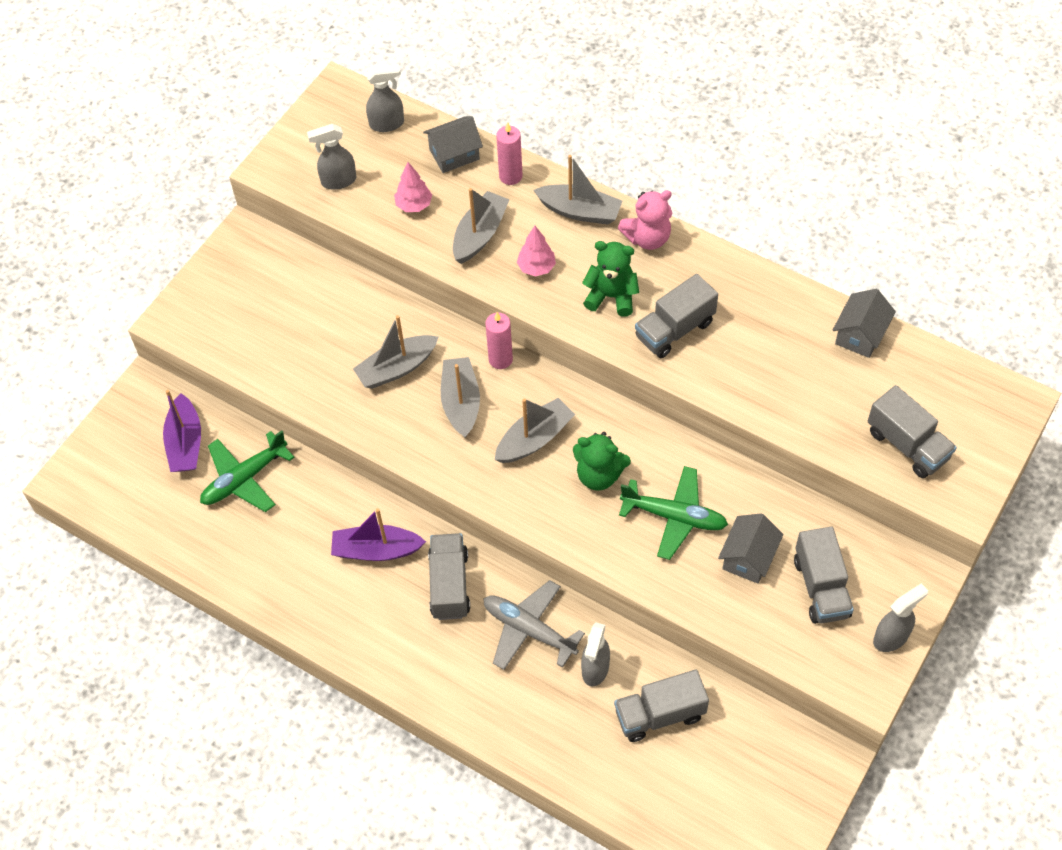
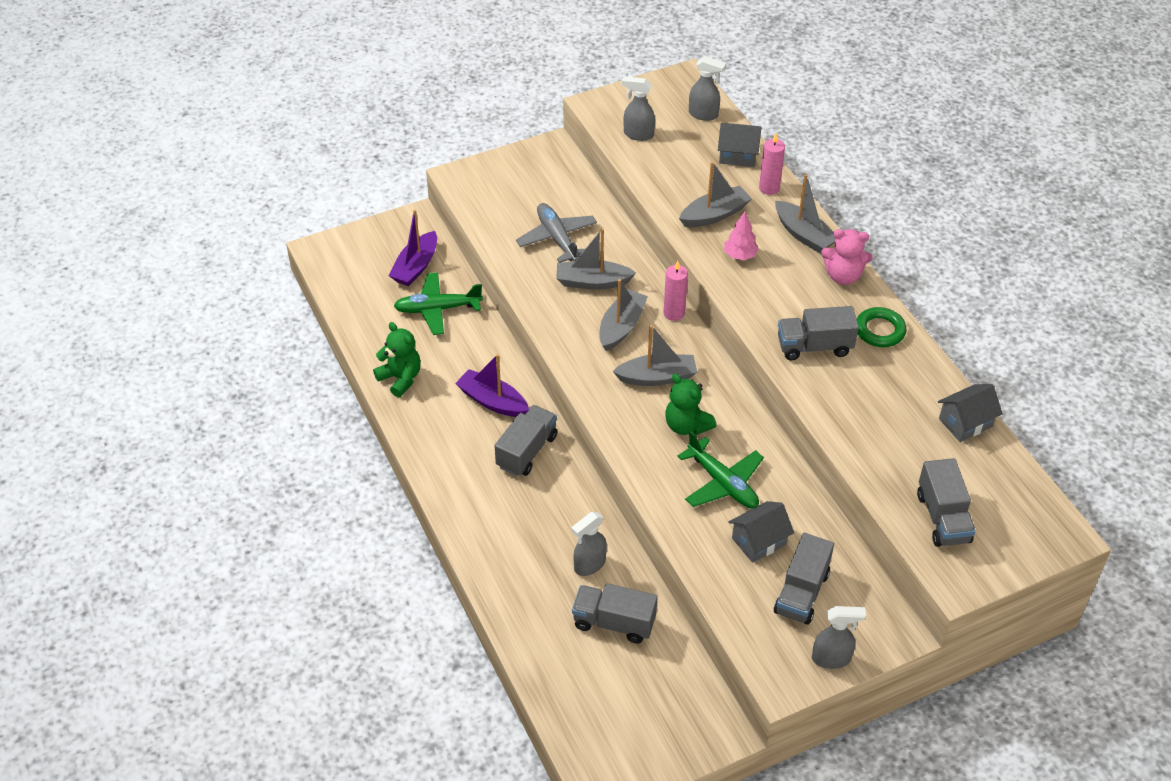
camera: 30 degrees right, 10 degrees down
(414, 205) = (680, 174): pink tree -> none
(529, 629) = (561, 512): grey plane -> grey plane (557, 238)
(611, 296) = (782, 301): green teddy bear -> green teddy bear (400, 378)
(721, 279) = (879, 330): none -> green ring

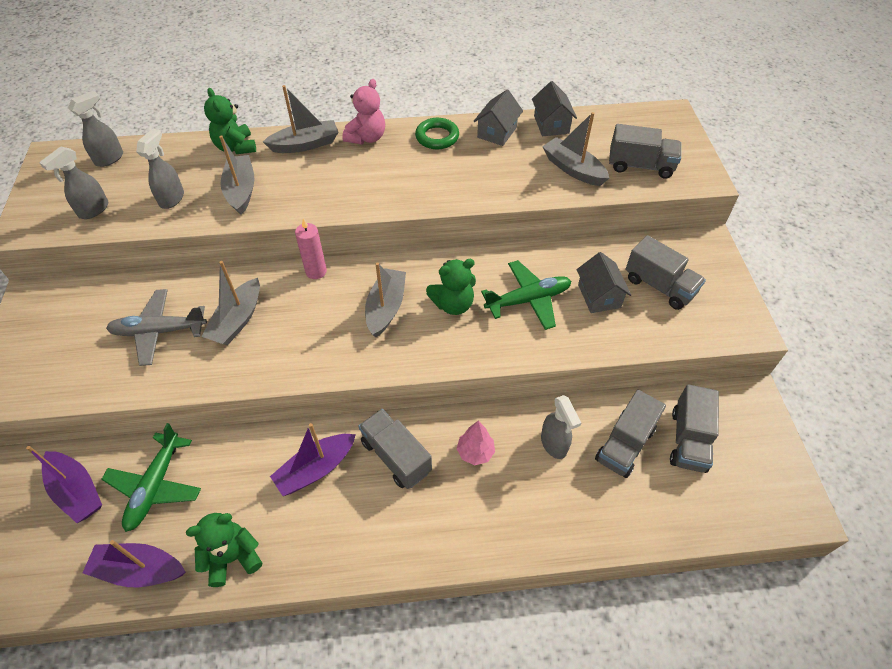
camera: 70 degrees left, 5 degrees up
(372, 330) = (140, 570): none -> purple boat
(621, 327) = (309, 315): grey boat -> grey boat (573, 169)
(737, 155) = (180, 153): grey house -> grey house (497, 132)
(740, 255) = (302, 190): pink tree -> pink tree (475, 452)
(769, 188) = (236, 147): pink candle -> green teddy bear
(814, 346) = (434, 178): grey truck -> grey truck (688, 440)
(831, 658) = (728, 289): grey spray bottle -> grey spray bottle (172, 198)

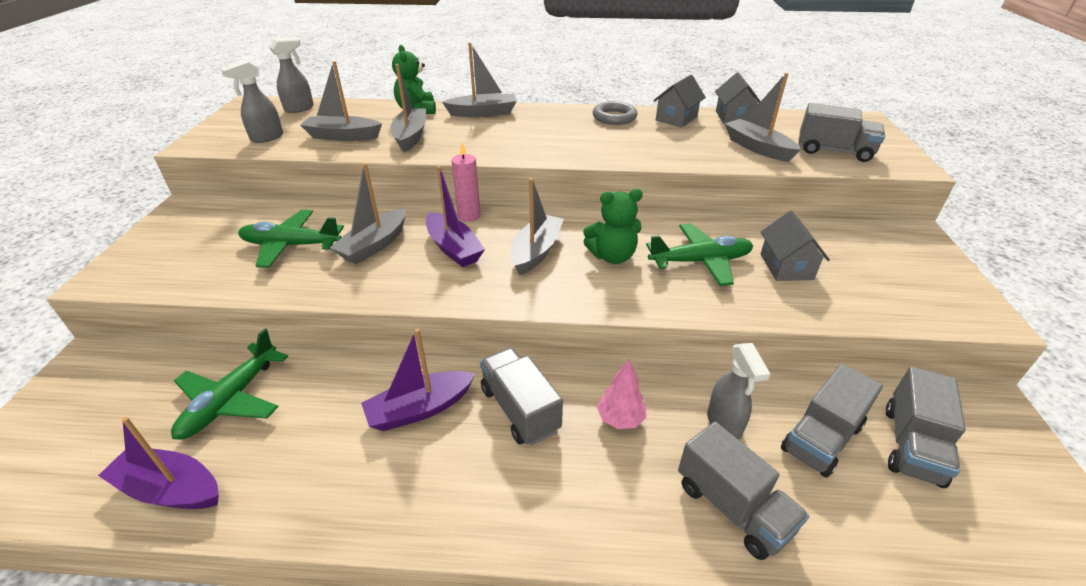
camera: 10 degrees right, 15 degrees down
(77, 491) = (145, 392): purple boat -> purple boat (453, 248)
(159, 331) = (291, 245): grey plane -> green plane
(172, 198) = (343, 136): grey spray bottle -> grey boat
(233, 557) = (287, 493): green teddy bear -> none
(367, 138) = (544, 113): pink teddy bear -> none
(437, 137) = (614, 117): green ring -> grey ring
(659, 286) = (861, 265): grey truck -> grey truck (732, 507)

